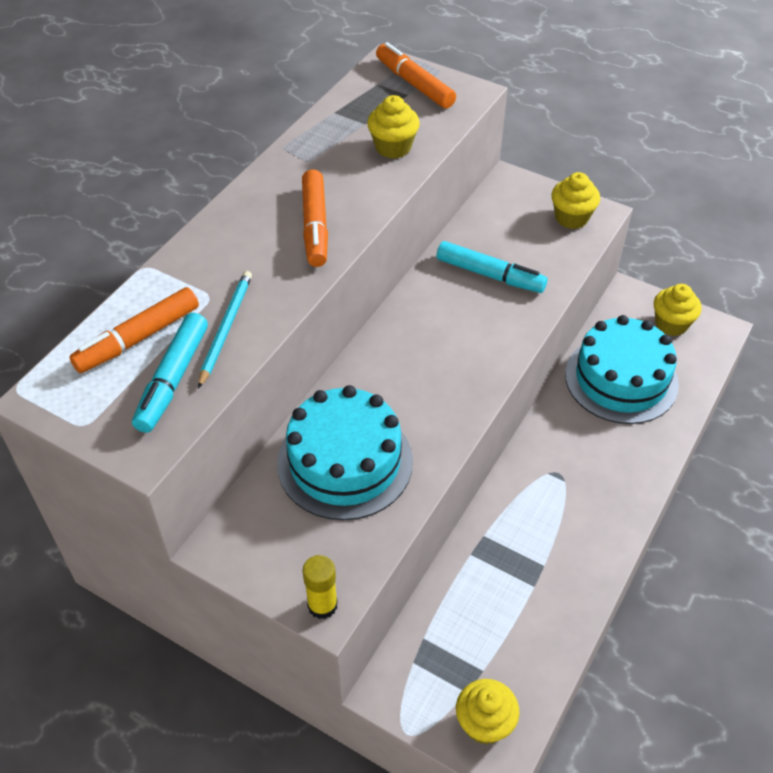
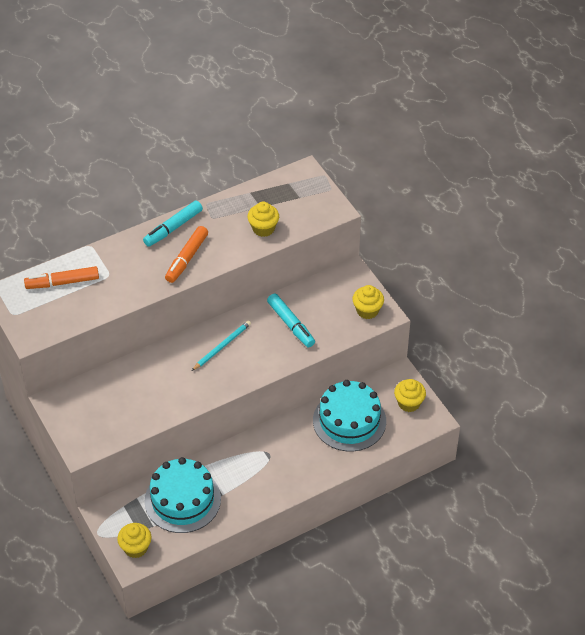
camera: 30 degrees right, 0 degrees up
(173, 379) = (64, 310): turquoise marker -> turquoise marker (173, 228)
(226, 328) = (105, 295): turquoise pencil -> turquoise pencil (222, 346)
(322, 605) = (79, 448): yellow glue stick -> none
(345, 462) = (138, 389): turquoise cake -> turquoise cake (182, 500)
(414, 84) = (309, 192): orange marker -> none

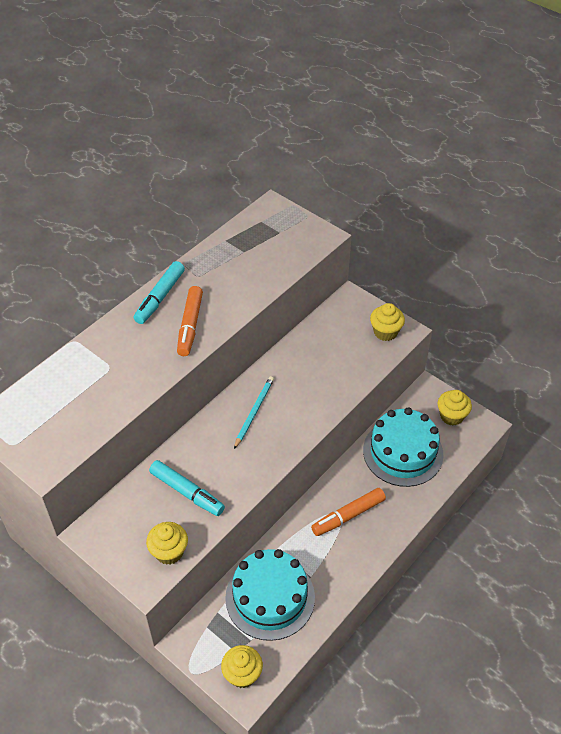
camera: 20 degrees left, 0 degrees up
(62, 282) = (58, 391): orange marker -> orange marker (348, 516)
(263, 228) = (258, 273): yellow cupcake -> yellow cupcake (169, 552)
(291, 324) = (315, 368): turquoise marker -> turquoise marker (187, 492)

